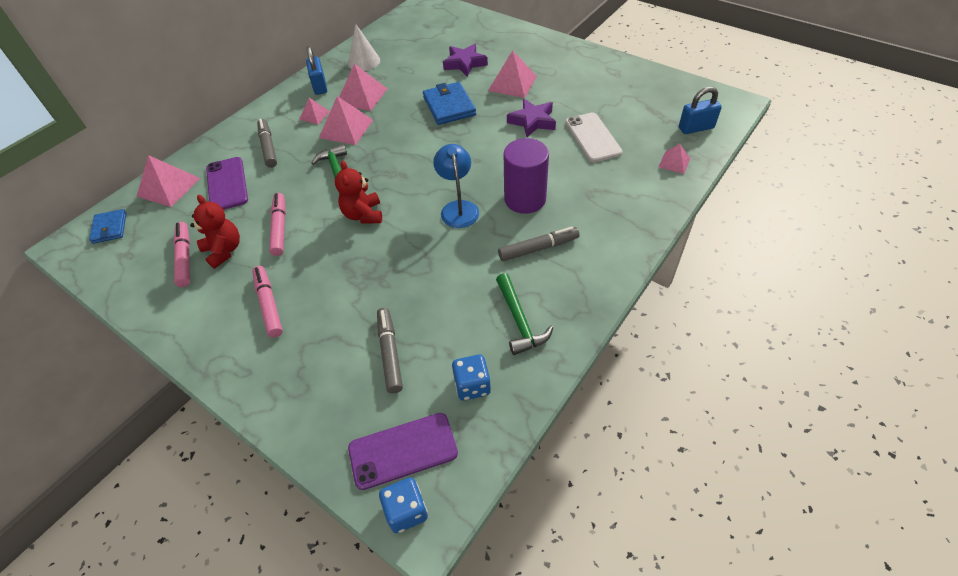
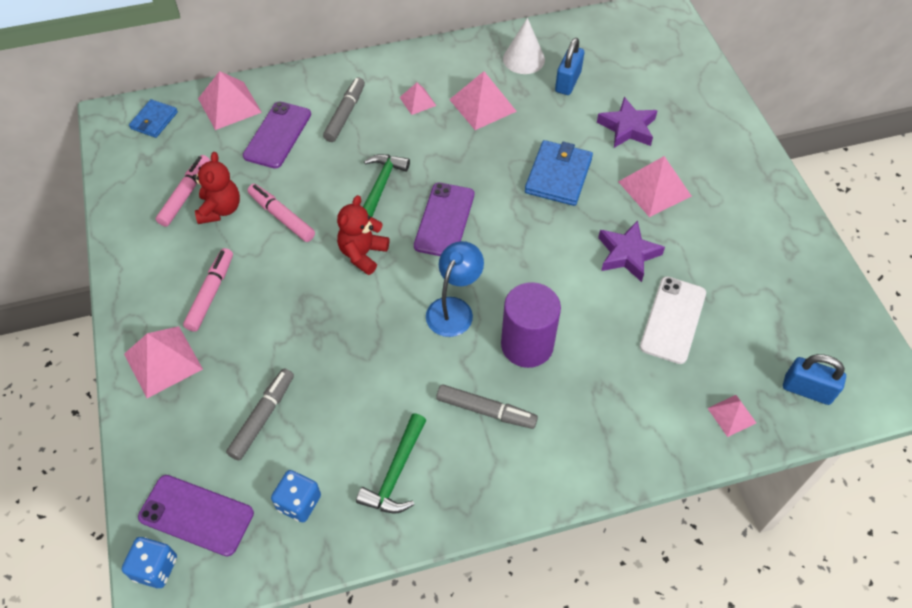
camera: 35 degrees right, 5 degrees up
(279, 228) = (282, 217): pink marker -> pink marker turned 75 degrees counterclockwise
(320, 86) = (453, 66): blue padlock -> blue padlock (568, 82)
(346, 128) = (433, 138): pink pyramid -> pink pyramid (163, 361)
(400, 166) = (444, 220): none -> purple phone

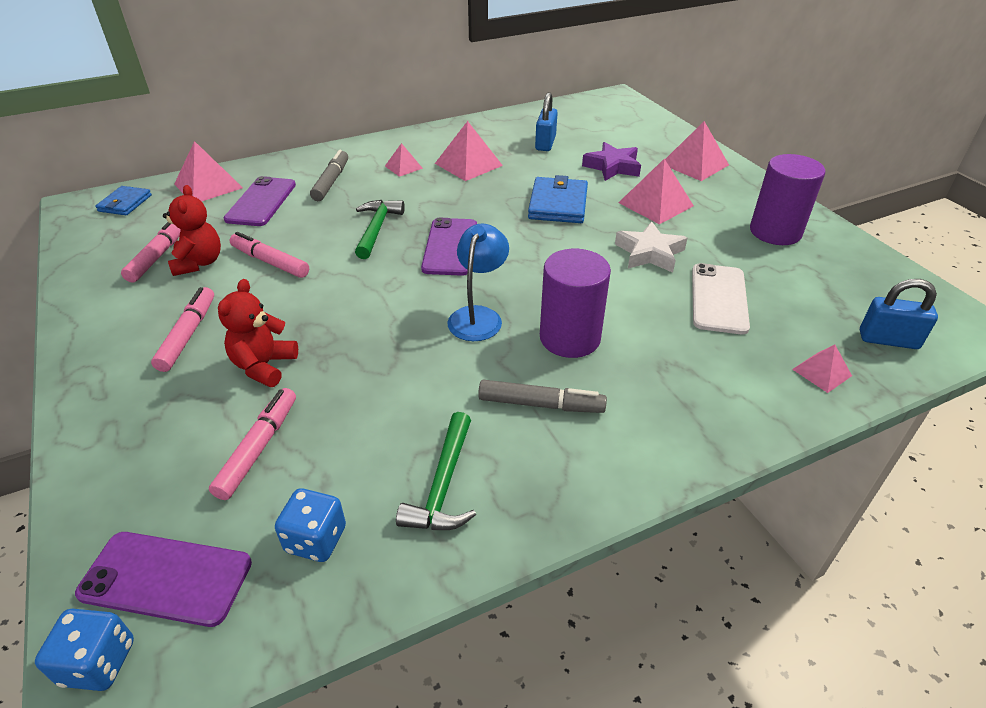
camera: 10 degrees left, 15 degrees down
(163, 361) = (124, 406): pink pyramid -> pink pyramid (694, 164)
(262, 417) = (258, 448): grey marker -> pink marker
(363, 254) = (366, 282): red teddy bear -> red teddy bear (264, 366)
(523, 59) = (499, 133): white cone -> none
(627, 254) = (649, 253): purple star -> white star
(759, 243) = (775, 232): none -> purple cylinder

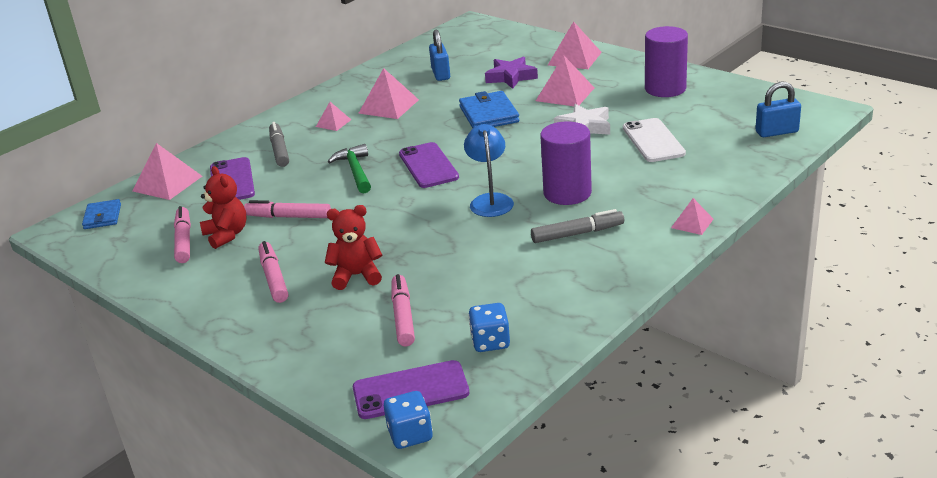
camera: 20 degrees left, 10 degrees down
(264, 366) = (357, 276): red teddy bear -> red teddy bear turned 90 degrees clockwise
(443, 485) = (548, 292): green hammer -> none
(821, 372) = (745, 162): pink pyramid -> pink pyramid (692, 223)

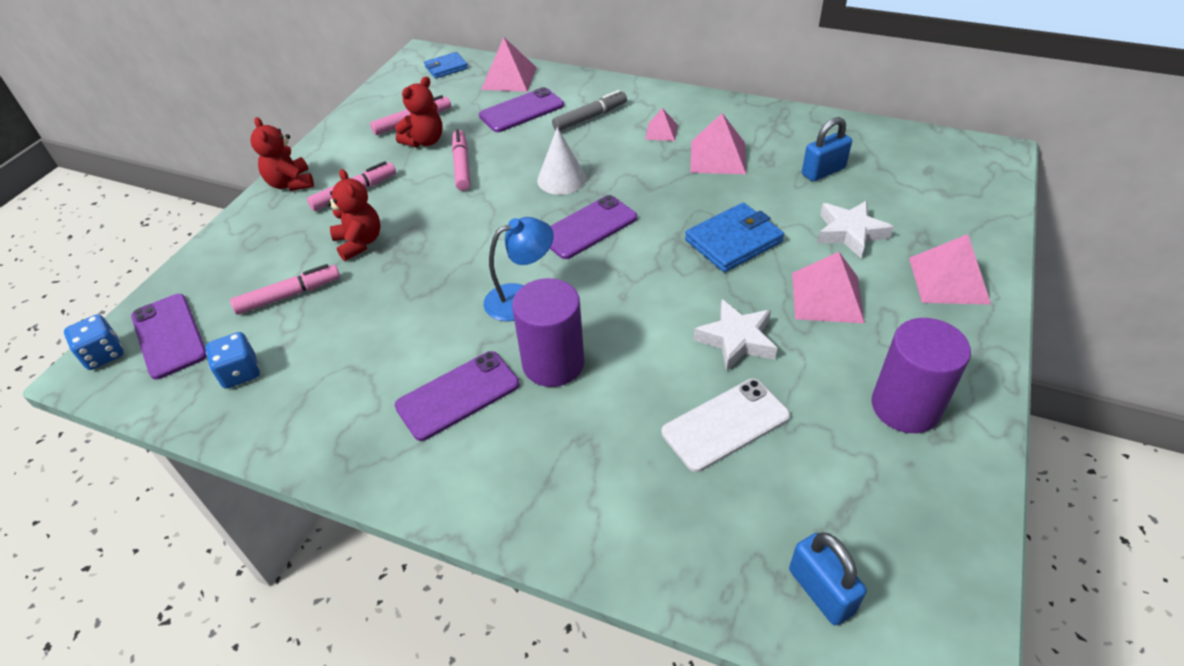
camera: 70 degrees right, 15 degrees up
(219, 318) = (291, 183): none -> red teddy bear
(355, 171) = (561, 179): green hammer -> white cone
(511, 77) = (850, 233): purple star -> white star
(577, 234) = (458, 395): grey marker -> purple phone
(692, 223) = (500, 514): pink pyramid -> none

